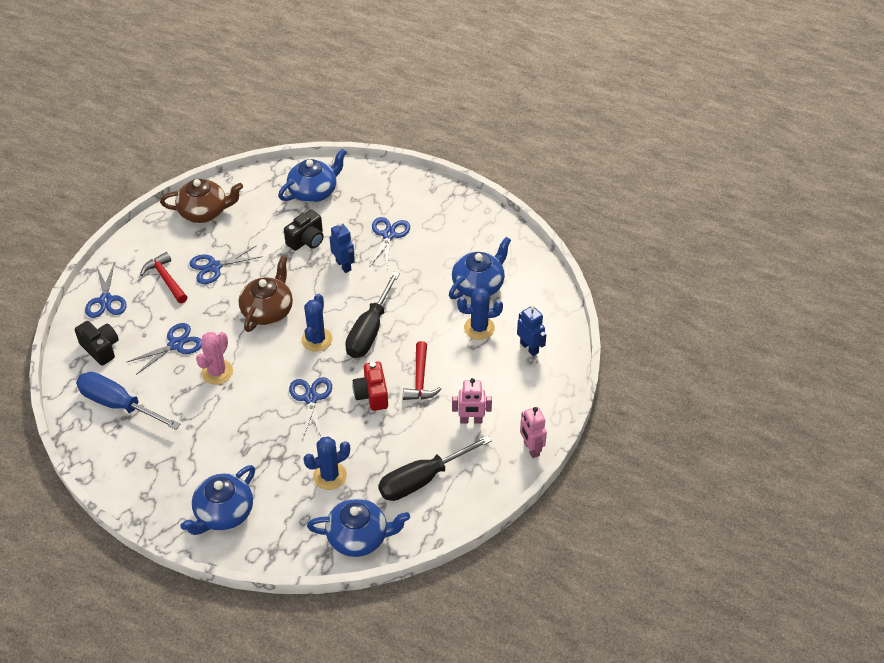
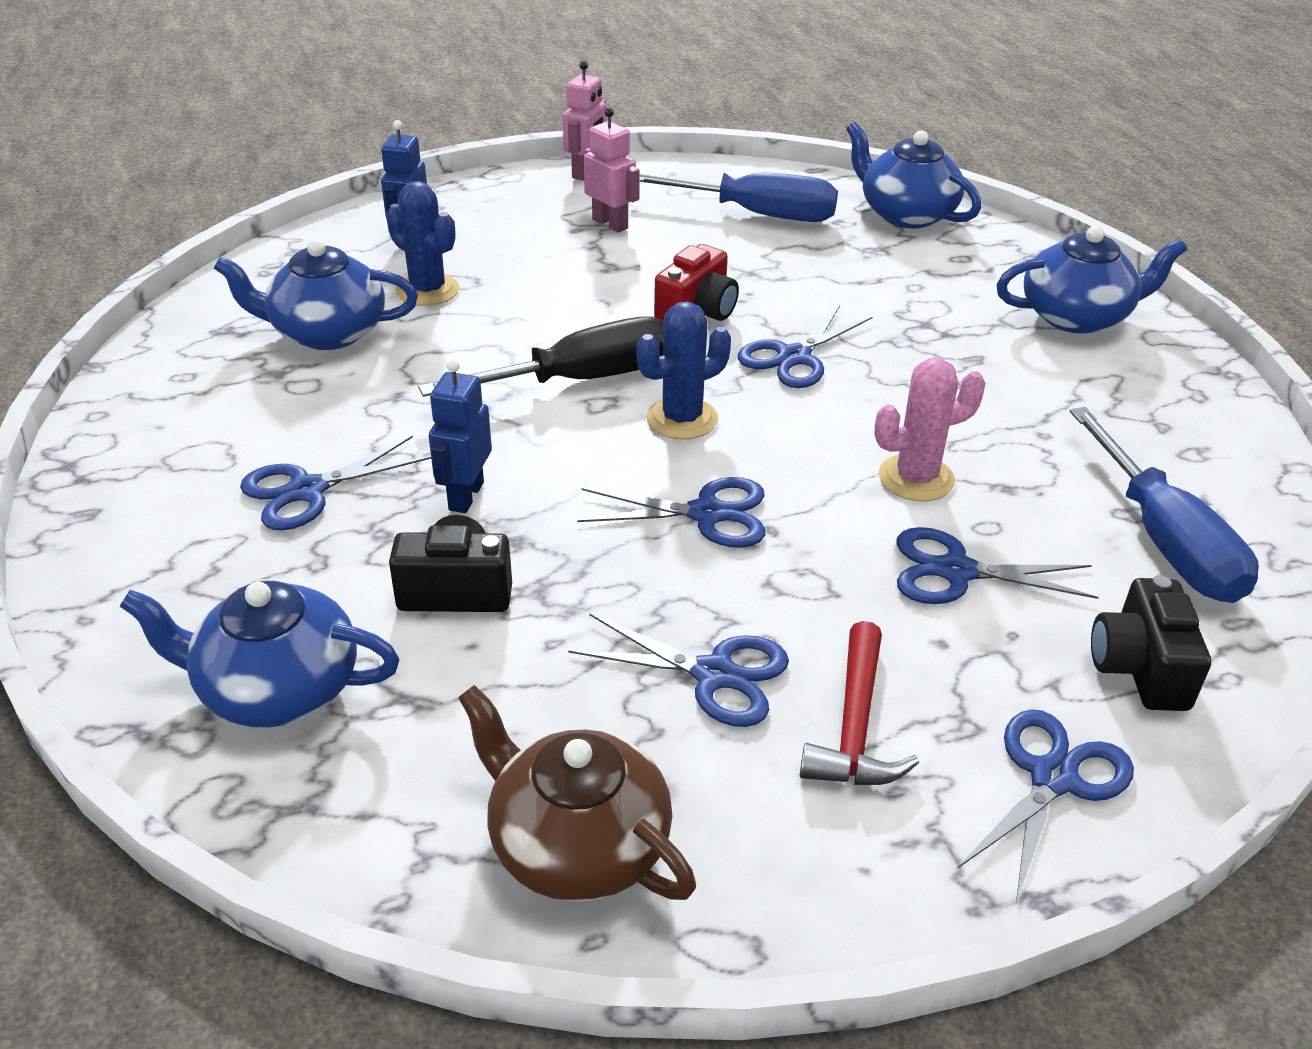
camera: 135 degrees left, 10 degrees down
(268, 311) = (707, 514): brown teapot -> blue scissors
(329, 476) = (875, 274): blue cactus -> none
(420, 379) = (604, 290): red hammer -> none
(422, 479) = (755, 214): black screwdriver -> blue screwdriver

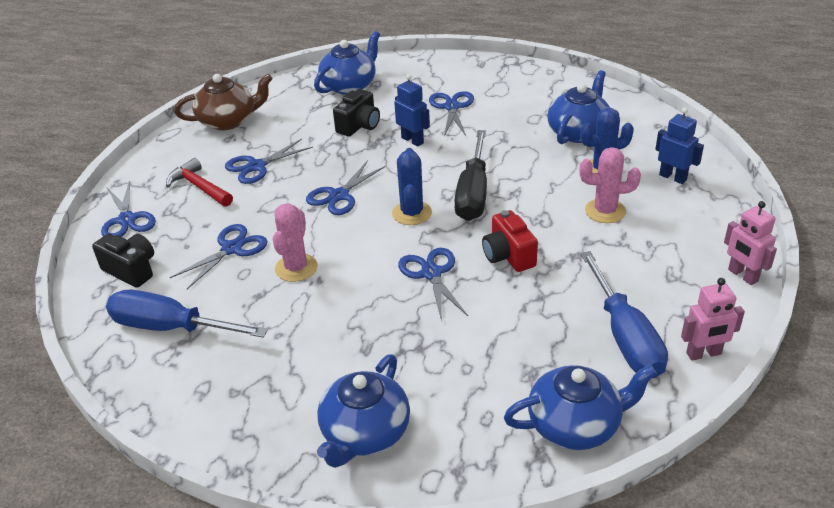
camera: 125 degrees right, 0 degrees up
(533, 268) = (605, 211): none -> pink cactus
(610, 224) = (648, 260): pink robot -> pink robot (704, 354)
(755, 214) = (625, 336): blue screwdriver -> blue screwdriver turned 60 degrees counterclockwise

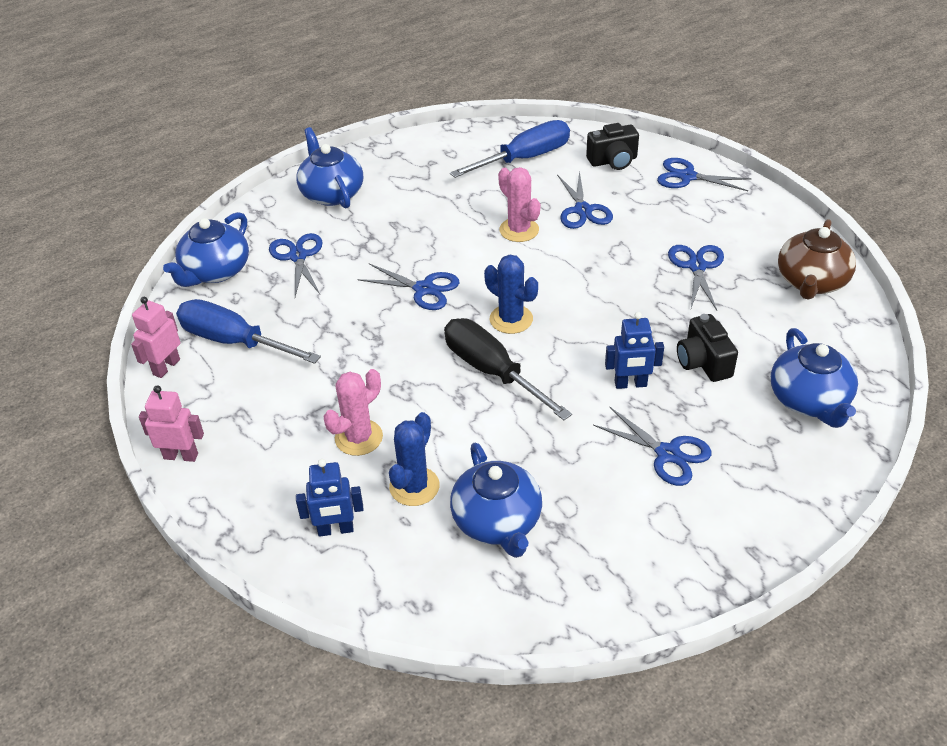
camera: 130 degrees right, 5 degrees up
(199, 187) = (697, 224): red hammer -> none
(339, 196) = (589, 292): blue scissors -> blue scissors (298, 256)
(508, 256) = (388, 340): red camera -> none

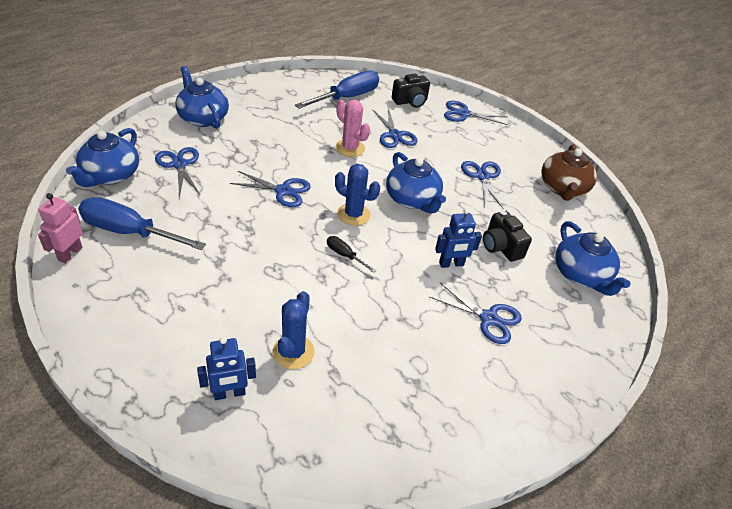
camera: 15 degrees left, 0 degrees up
(181, 456) = (86, 331): pink robot -> none
(358, 437) = (242, 311): pink cactus -> none
(492, 372) = (345, 255): black screwdriver -> black screwdriver, size x0.46
(497, 522) = (365, 380): blue teapot -> blue teapot (412, 199)

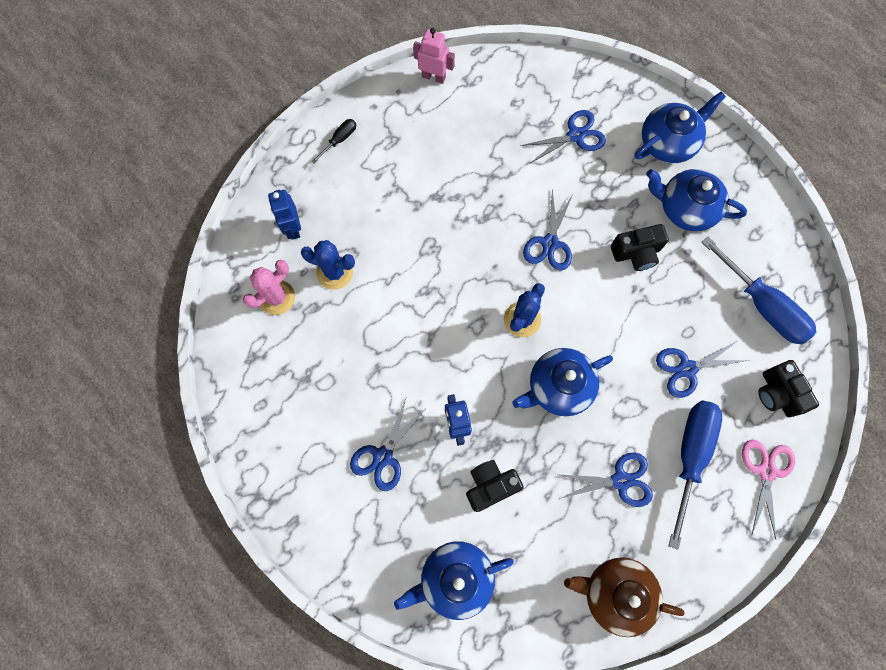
camera: 95 degrees right, 30 degrees up
(110, 175) = (546, 79): blue teapot -> blue teapot (685, 208)
(130, 232) = (466, 115): blue screwdriver -> blue screwdriver (690, 456)
(299, 146) = (636, 253): none -> black camera
(345, 255) = (457, 312): black screwdriver -> black screwdriver (339, 140)
(350, 148) = (645, 312): pink cactus -> pink cactus (276, 297)
(464, 114) = (766, 471): blue scissors -> pink scissors

